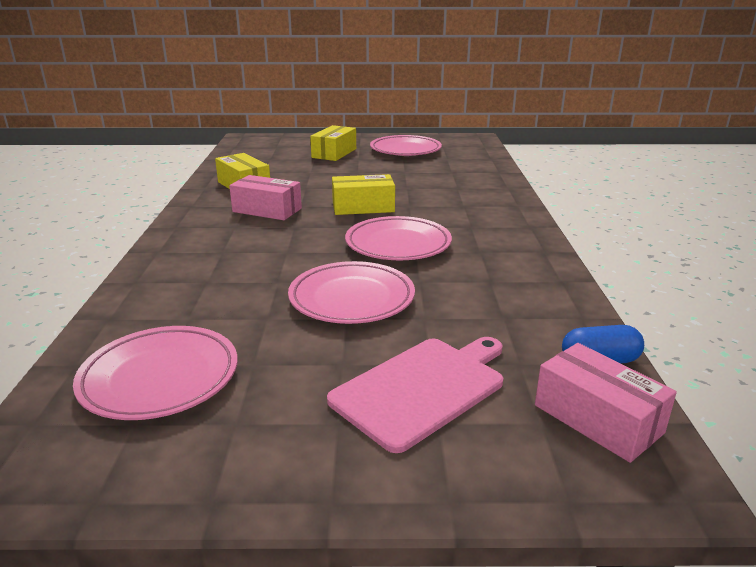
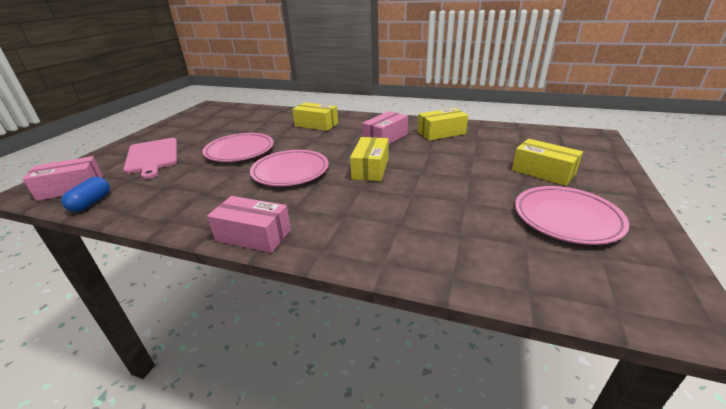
camera: 110 degrees right, 5 degrees up
(160, 378) = (229, 118): pink plate -> none
(212, 263) = (316, 124): none -> yellow box
(530, 232) = (253, 235): none -> pink box

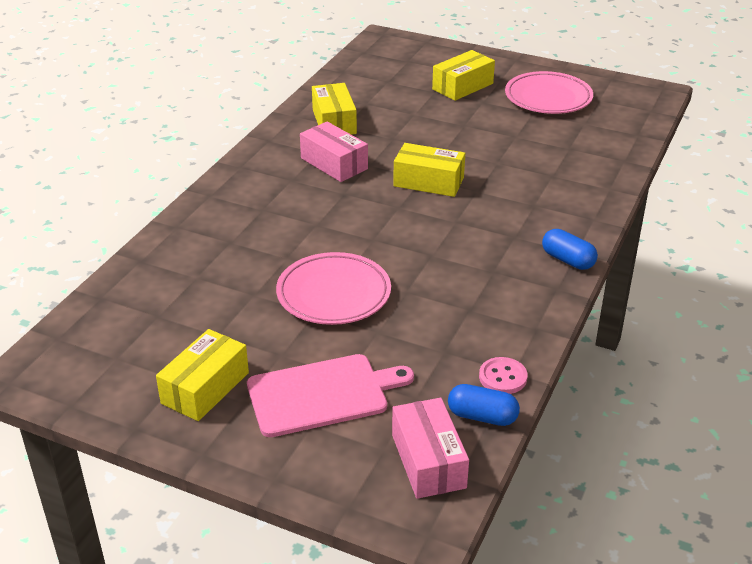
camera: 85 degrees left, 5 degrees up
(123, 209) = (502, 377): none -> pink button
(253, 235) = (567, 260): pink box -> blue capsule
(290, 172) = (422, 242): pink plate -> none
(316, 124) = (246, 221): yellow box -> yellow box (205, 388)

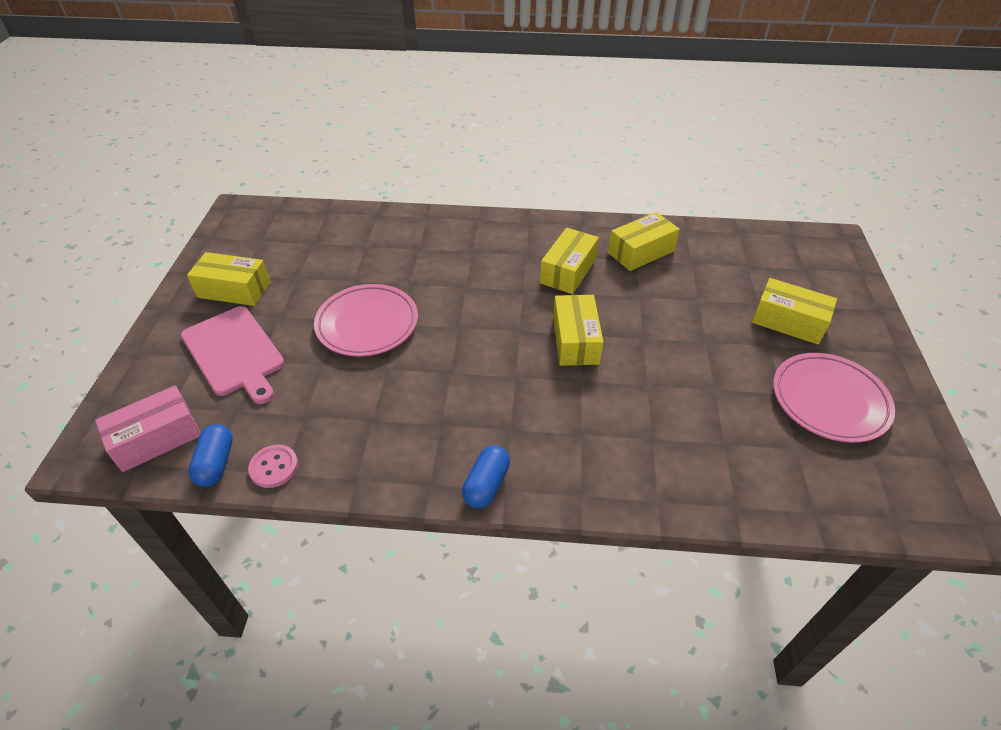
camera: 70 degrees right, 10 degrees up
(334, 163) = (568, 271): pink box -> yellow box

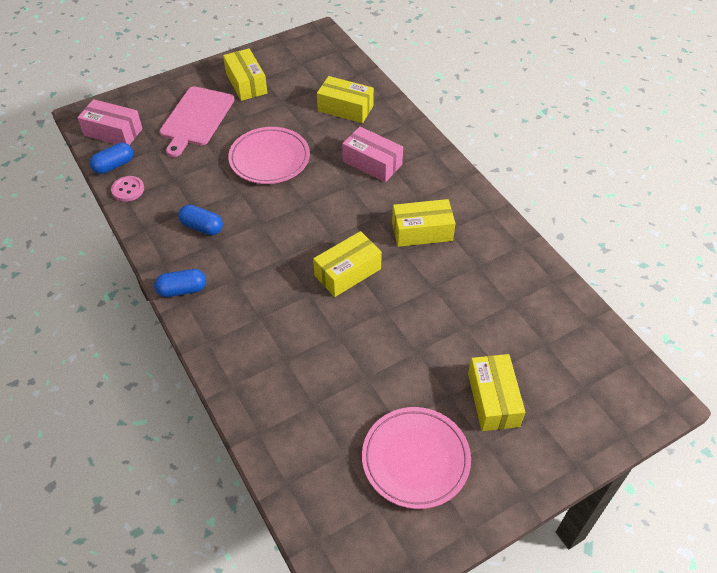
camera: 55 degrees right, 5 degrees up
(408, 423) = (202, 227): none -> blue capsule
(452, 260) = (372, 163): none -> pink box
(641, 252) = (491, 264): yellow box -> yellow box (345, 108)

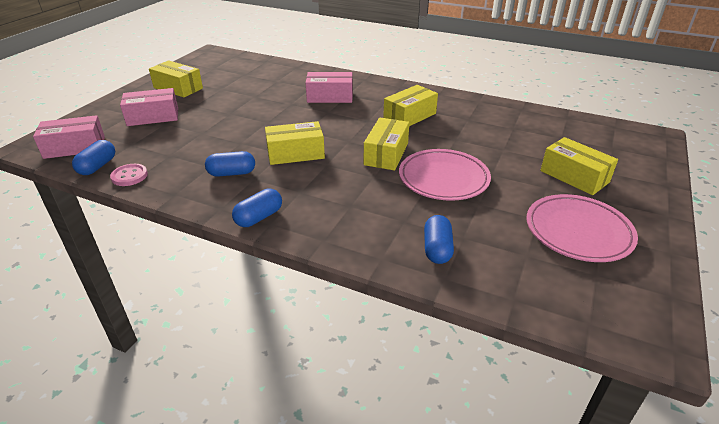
camera: 35 degrees left, 15 degrees down
(196, 118) = (153, 117): pink cutting board -> pink box
(269, 159) = (246, 118): pink plate -> pink plate (443, 179)
(281, 403) = (437, 249): none -> blue capsule
(345, 108) = (275, 79): yellow box -> yellow box (295, 153)

